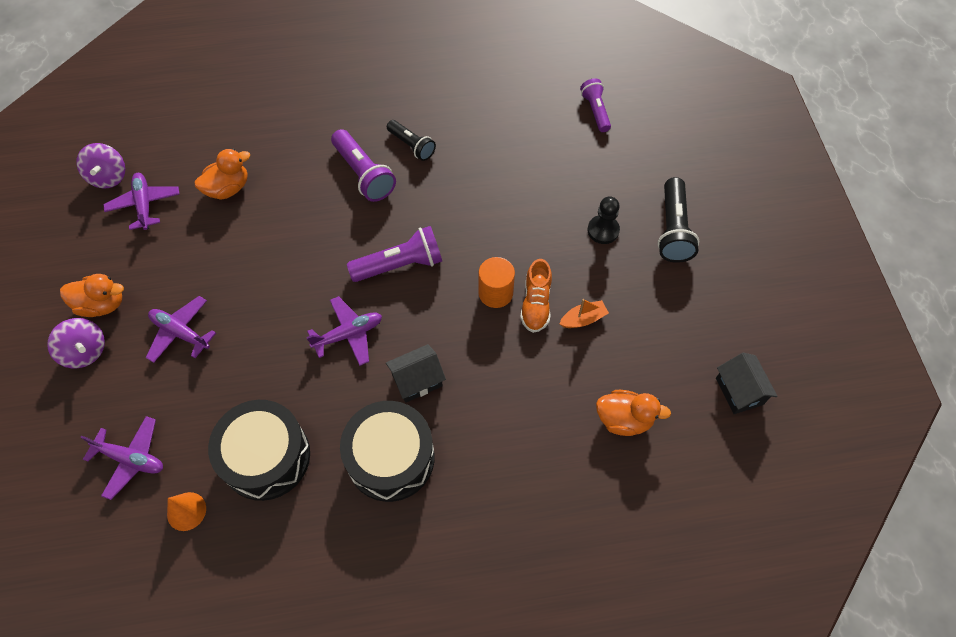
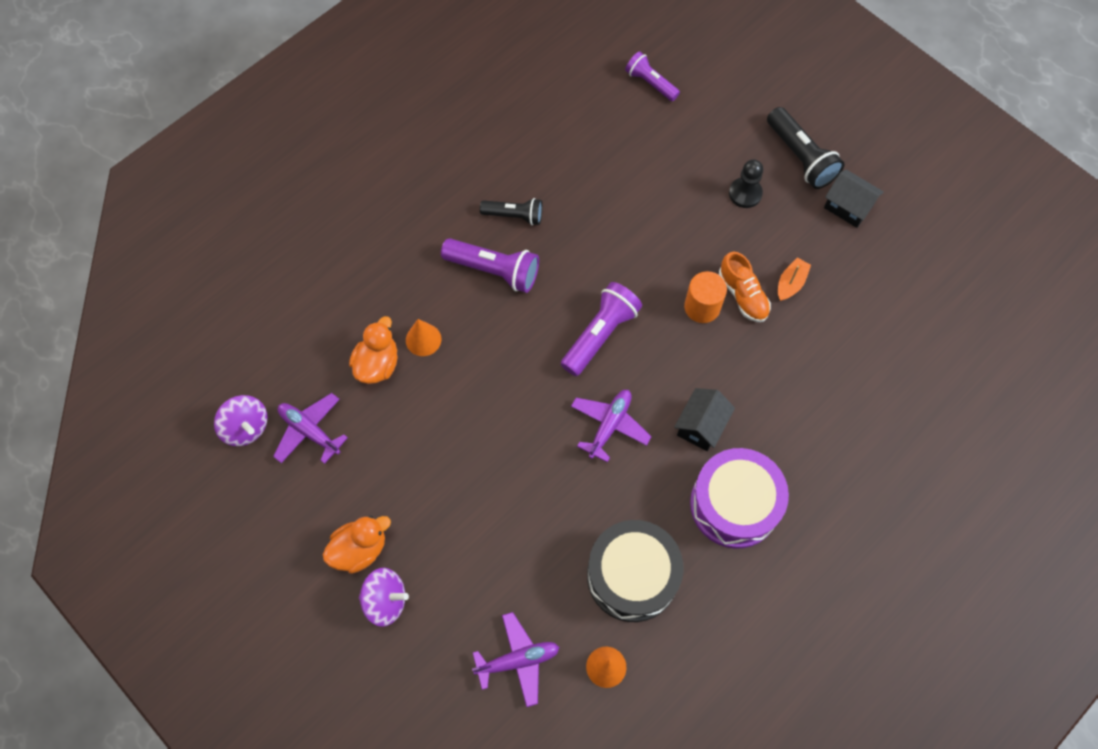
camera: 35 degrees left, 5 degrees up
(181, 333) = (459, 524): purple plane -> none
(273, 191) = (423, 339): none -> orange cone
(390, 458) = (734, 504): black drum -> purple drum
(624, 419) = (887, 347): orange duck -> none
(739, 391) = (953, 265): black house -> black house (848, 207)

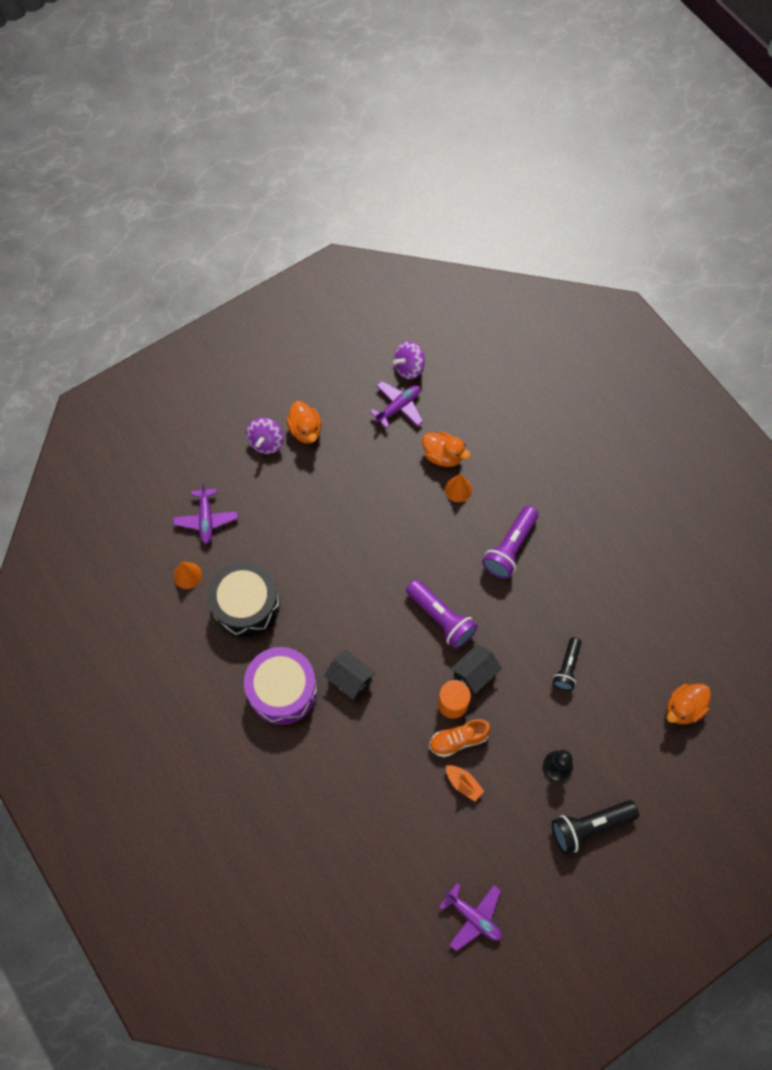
camera: 100 degrees right, 0 degrees up
(514, 216) = (558, 571): black flashlight -> black flashlight (567, 668)
(609, 425) = (363, 611): purple plane -> purple plane (473, 917)
(650, 83) = (683, 708): purple flashlight -> orange duck
(848, 207) = (532, 856): black house -> black house (474, 674)

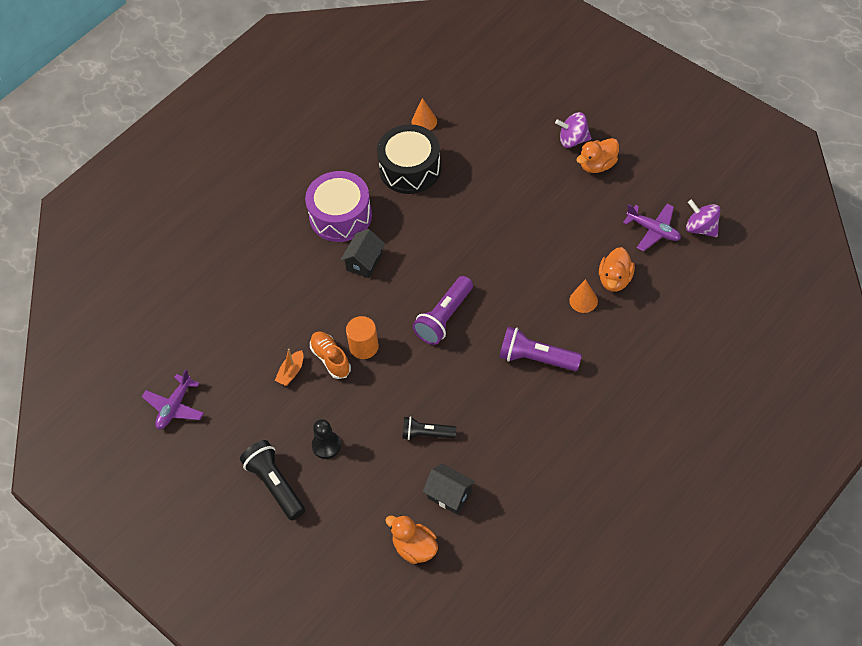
camera: 80 degrees right, 10 degrees down
(206, 519) = (481, 119): purple plane -> none
(474, 674) = (398, 357): black house -> black house (449, 495)

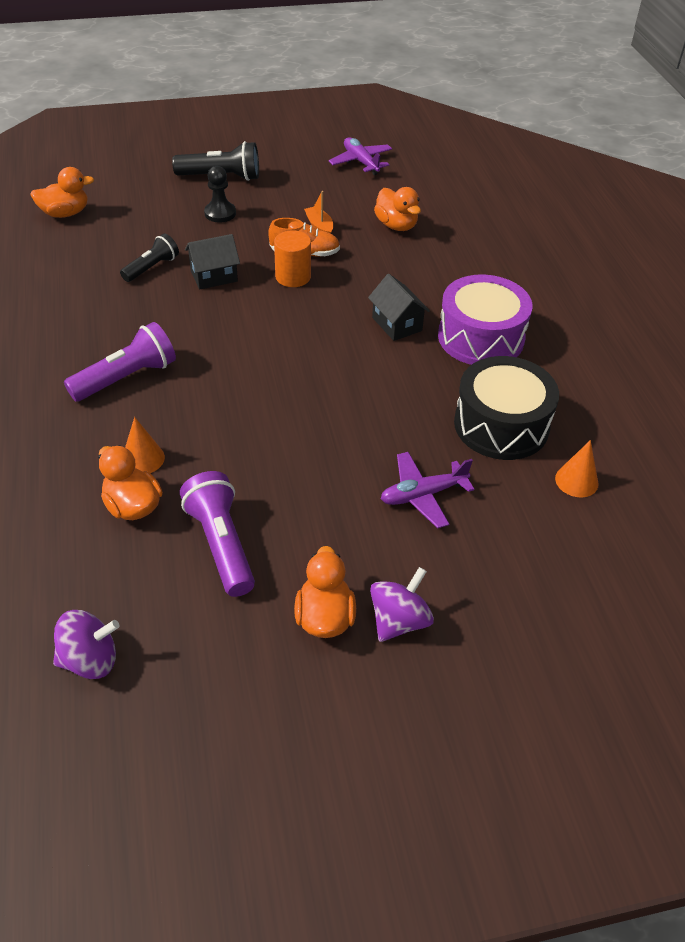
camera: 120 degrees right, 10 degrees down
(250, 329) = (396, 225): none -> orange duck
(444, 318) = (259, 342): purple flashlight -> purple flashlight (221, 544)
(449, 495) = (78, 251): black house -> black house (214, 276)
(653, 230) = (152, 600): purple plane -> purple plane (423, 495)

